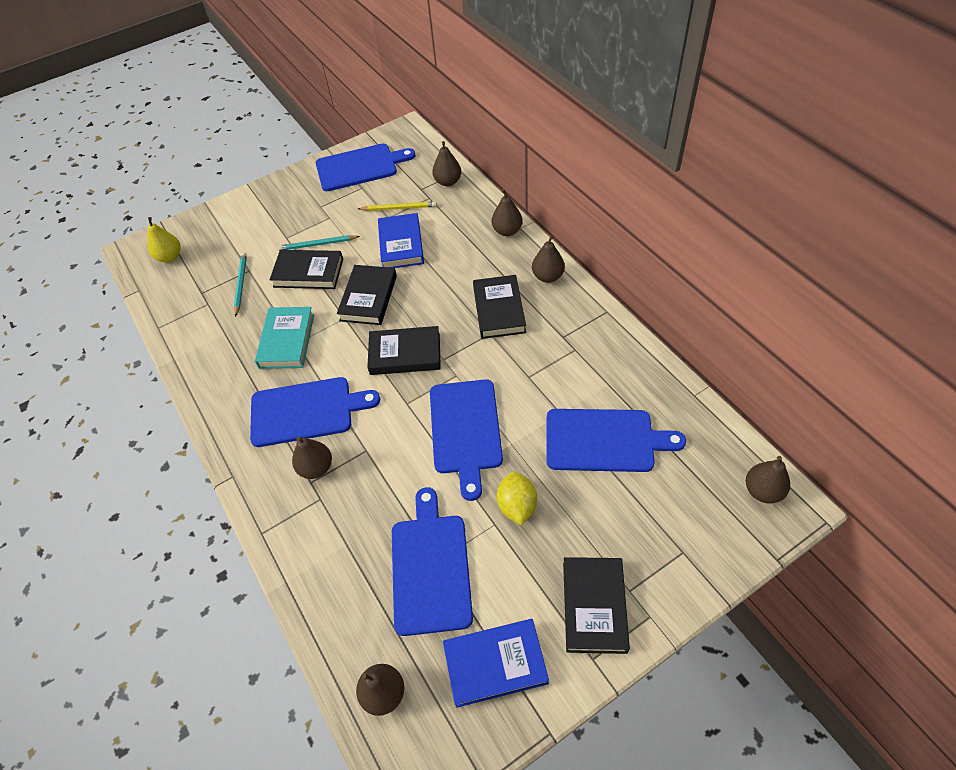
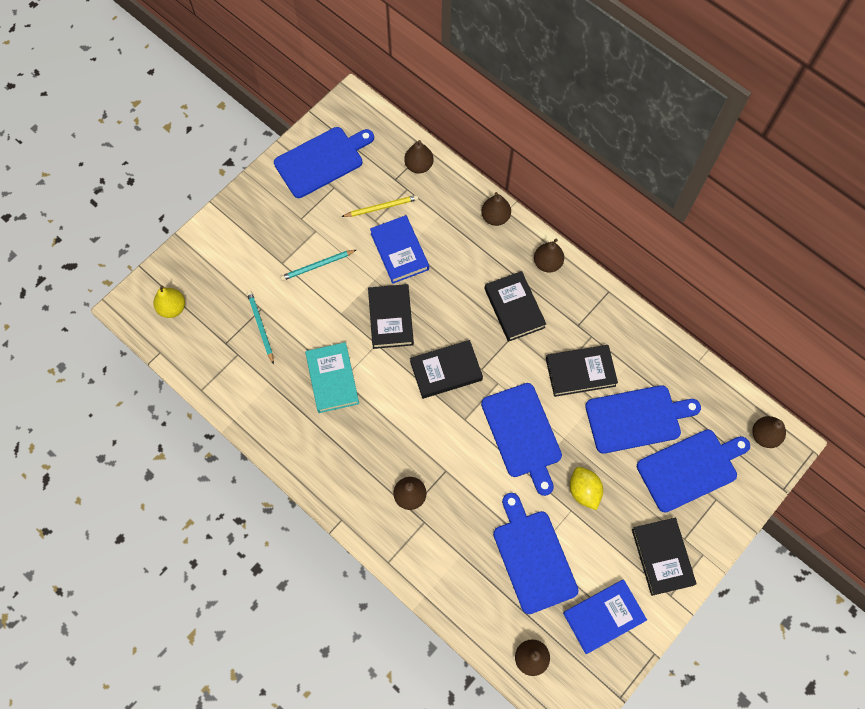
camera: 20 degrees left, 15 degrees up
(306, 411) = (380, 446): blue cutting board -> blue cutting board (690, 469)
(308, 273) = (321, 300): black book -> black book (580, 372)

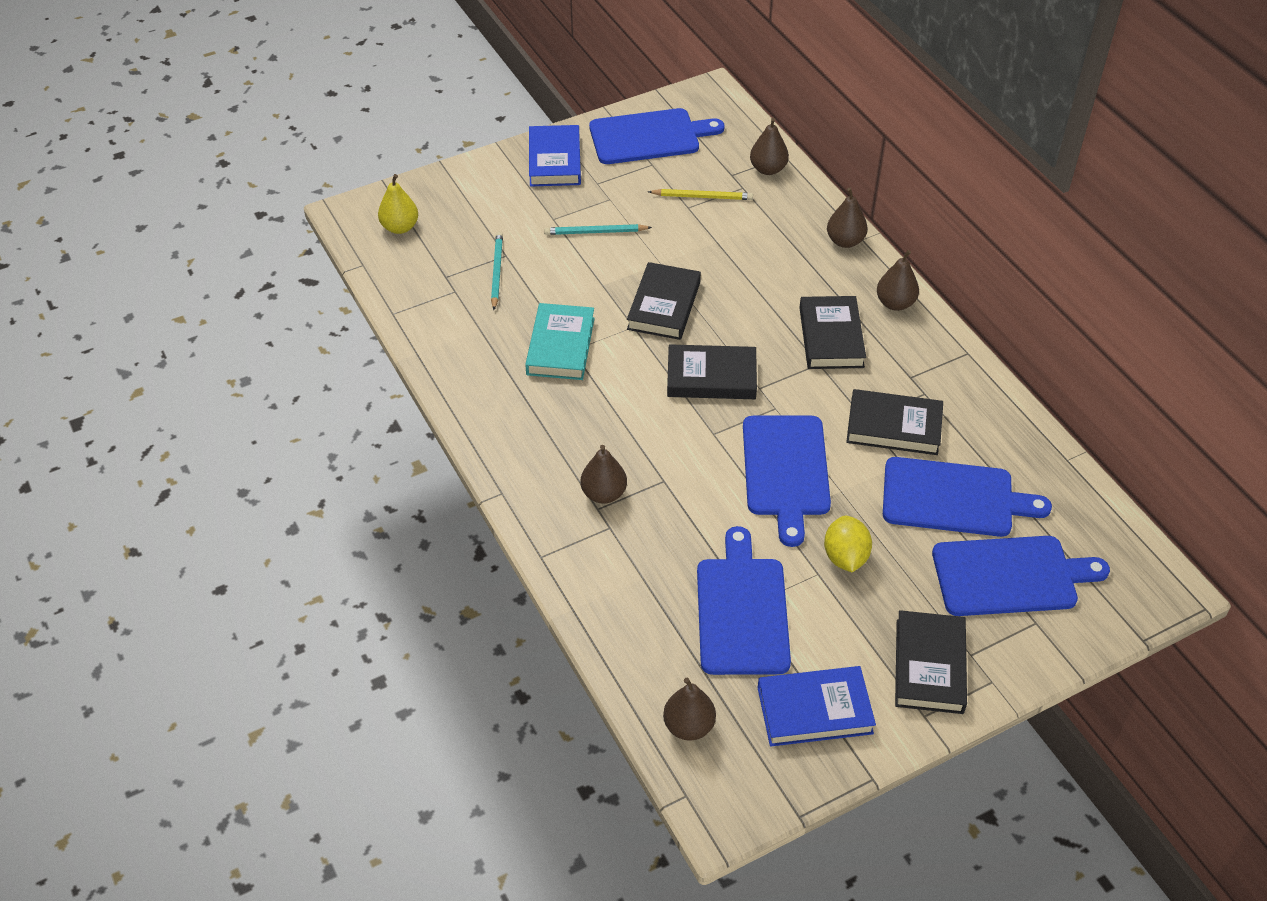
camera: 20 degrees right, 20 degrees down
(399, 251) = (706, 244): blue book -> blue book (555, 160)
(764, 435) = (1136, 569): brown pear -> none

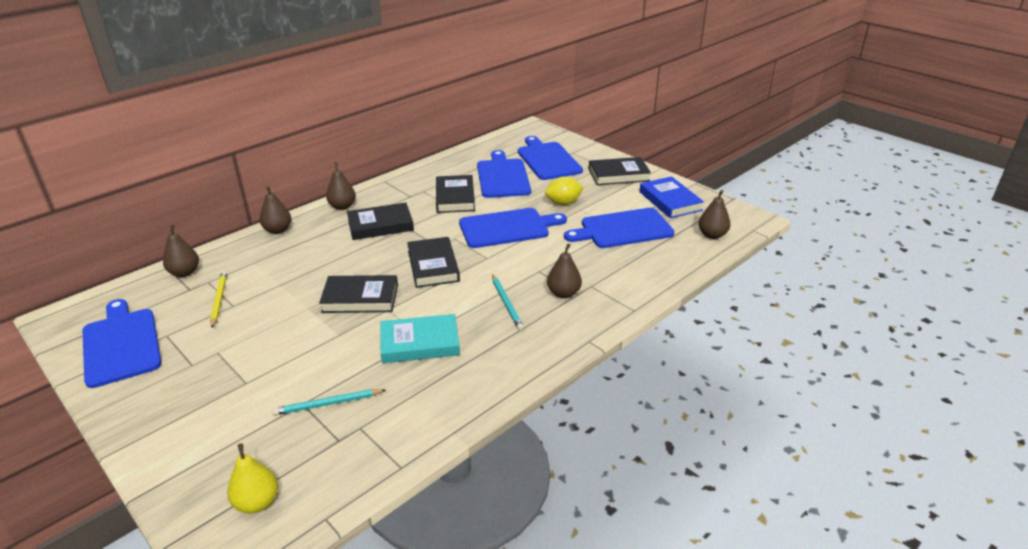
camera: 105 degrees left, 15 degrees down
(555, 160) = (148, 401): blue book -> none
(595, 232) = (267, 351): turquoise pencil -> turquoise pencil (506, 303)

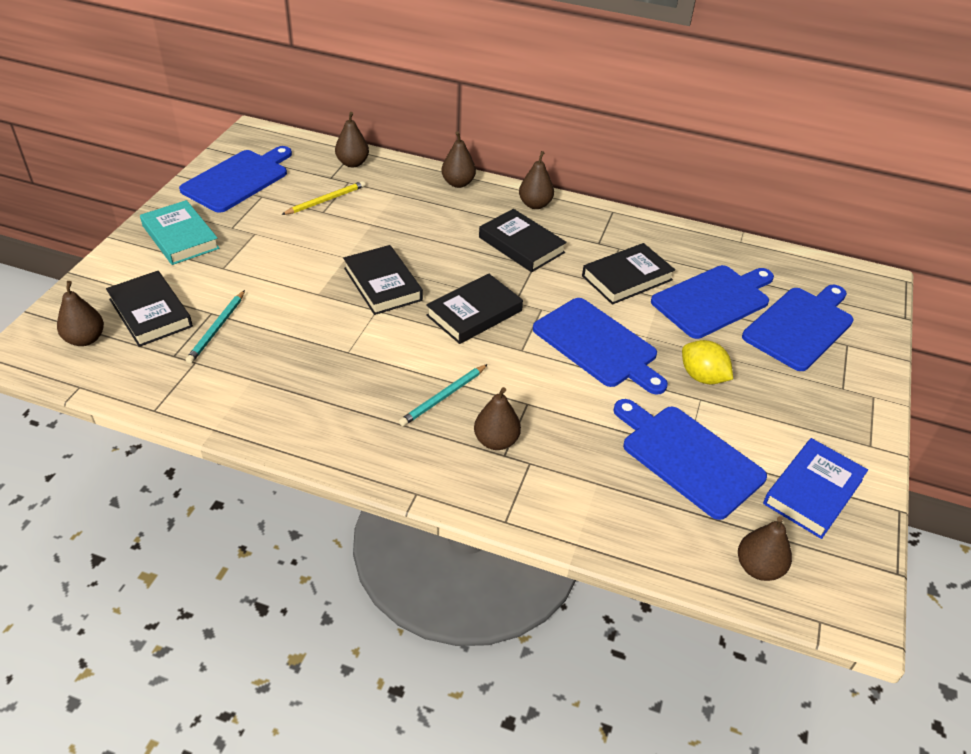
camera: 60 degrees right, 10 degrees up
(257, 502) = (85, 339): yellow pear -> brown pear
(328, 404) = (217, 329): turquoise pencil -> turquoise pencil turned 120 degrees counterclockwise
(420, 343) = (335, 354): turquoise book -> turquoise book (180, 237)
(618, 175) = (833, 412): black book -> black book (150, 313)

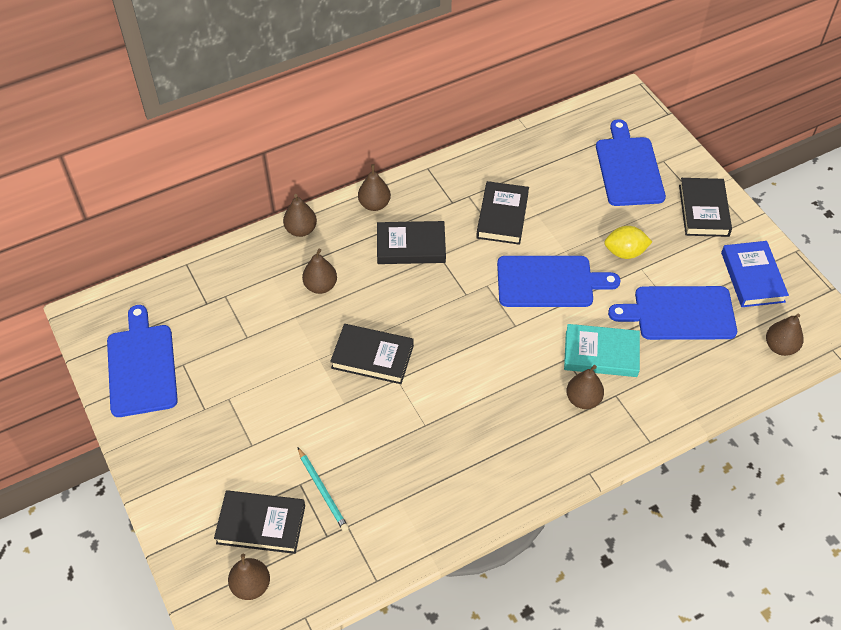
camera: 45 degrees left, 10 degrees up
(180, 237) = (181, 451): turquoise book -> turquoise book (601, 354)
(325, 200) = (234, 326): yellow pencil -> none
(352, 163) = (203, 277): brown pear -> brown pear (320, 286)
(443, 397) = (519, 400): turquoise pencil -> none
(474, 313) = (455, 325): black book -> black book (703, 210)
(713, 300) = (566, 190): blue cutting board -> none

